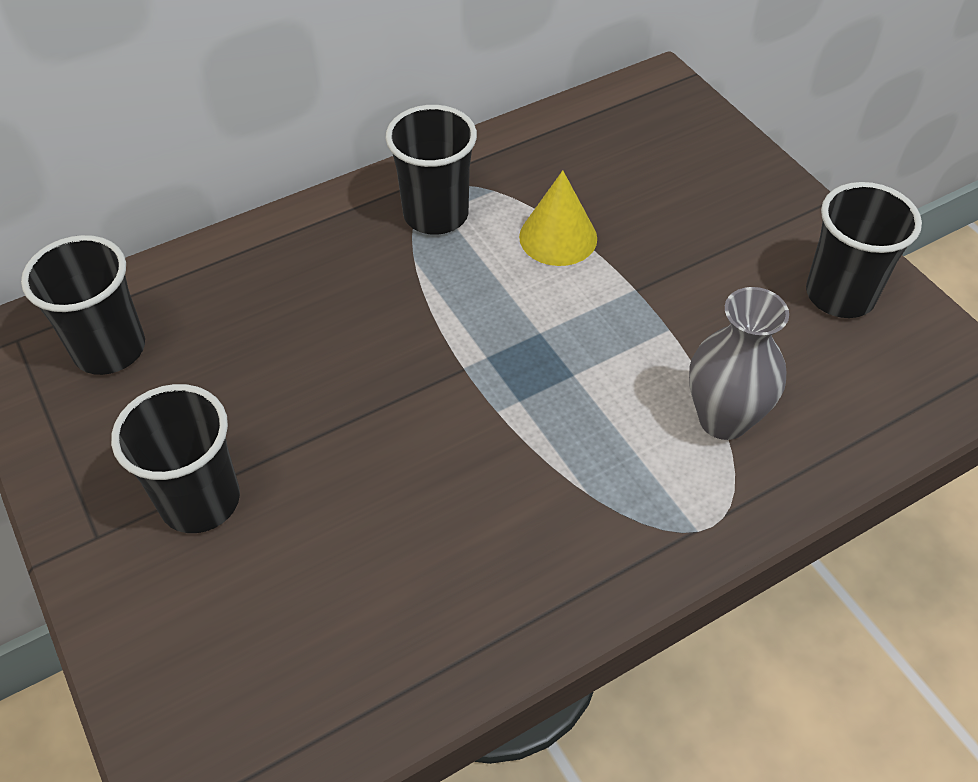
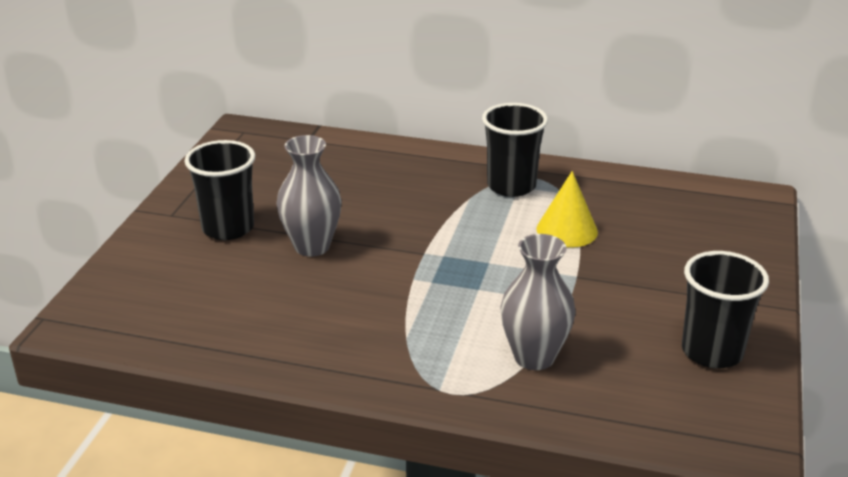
camera: 45 degrees right, 20 degrees down
(109, 349) = (274, 155): black cup -> none
(336, 451) = (312, 246): none -> grey vase

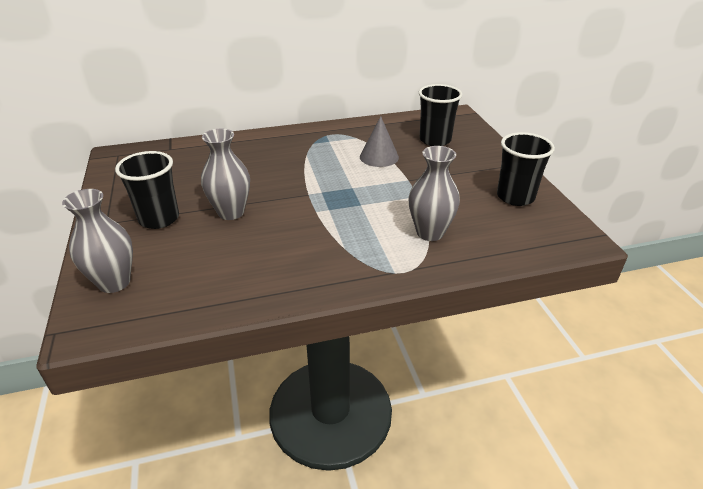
camera: 30 degrees left, 5 degrees up
(131, 286) = (114, 282): none -> grey vase
(511, 186) = (325, 142): black cup -> black cup (435, 140)
(567, 230) = (379, 157): yellow cone -> grey cone

